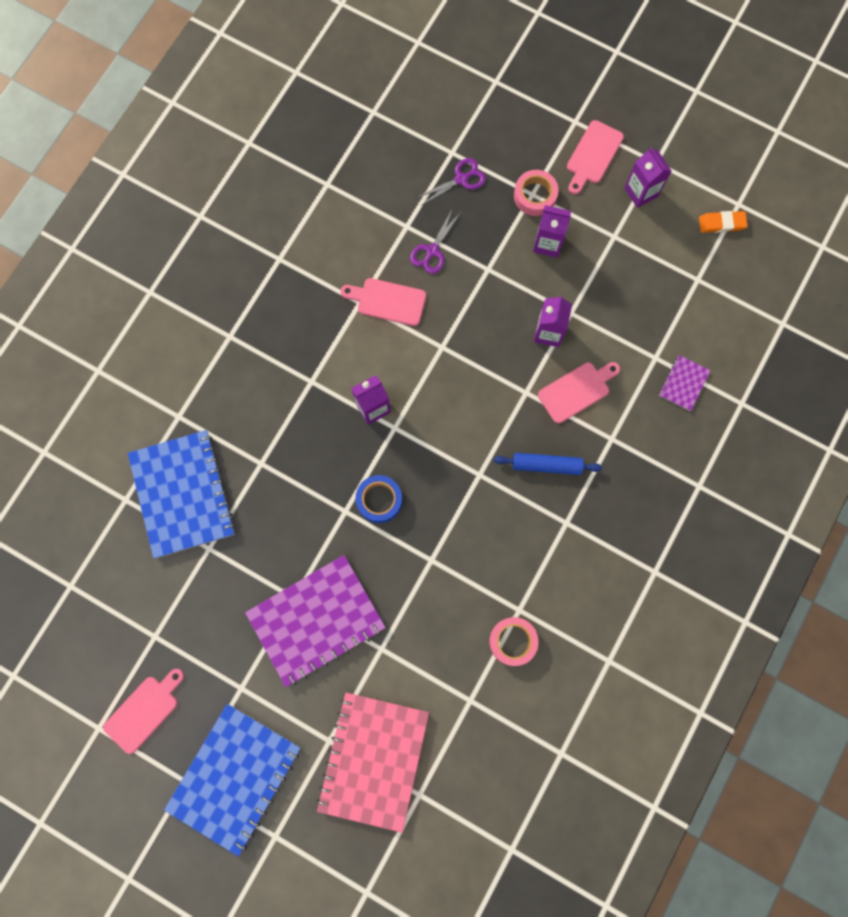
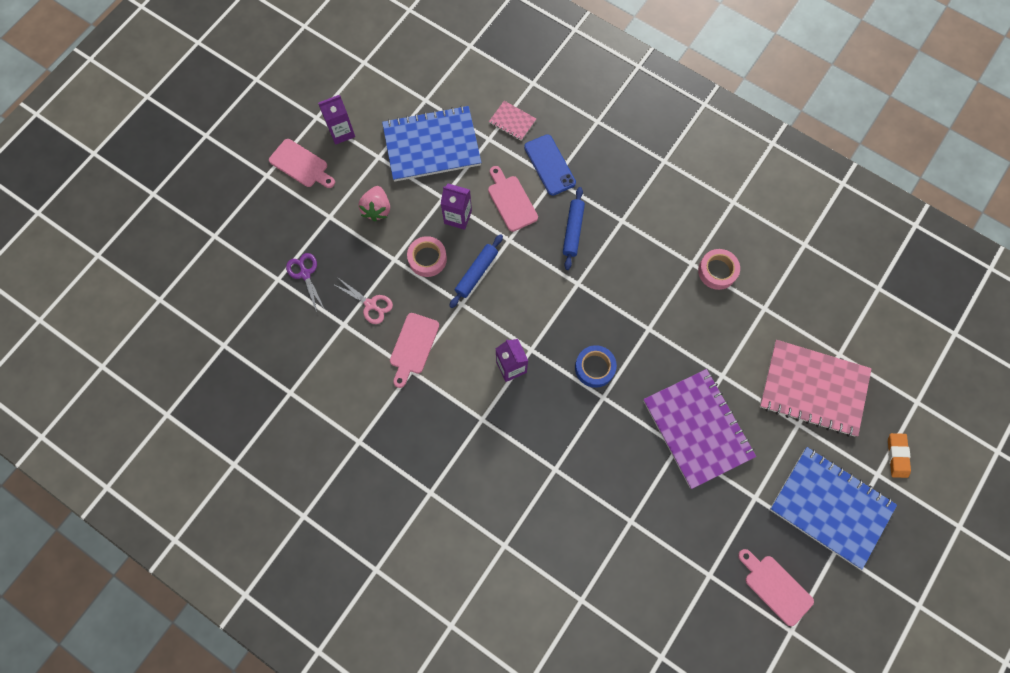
camera: 85 degrees left, 5 degrees down
(182, 494) = (579, 544): blue notebook -> blue notebook (432, 145)
(432, 251) = (370, 304): purple scissors -> pink scissors
(481, 360) = (476, 273): none -> blue rolling pin
(535, 196) = (331, 215): pink tape -> pink tape (427, 259)
(547, 243) = (377, 209): purple carton -> pink strawberry
(630, 432) = (549, 165): none -> blue phone
(683, 383) = (512, 121): purple notebook -> pink notebook
(721, 223) = (379, 76): orange eraser -> orange eraser (897, 456)

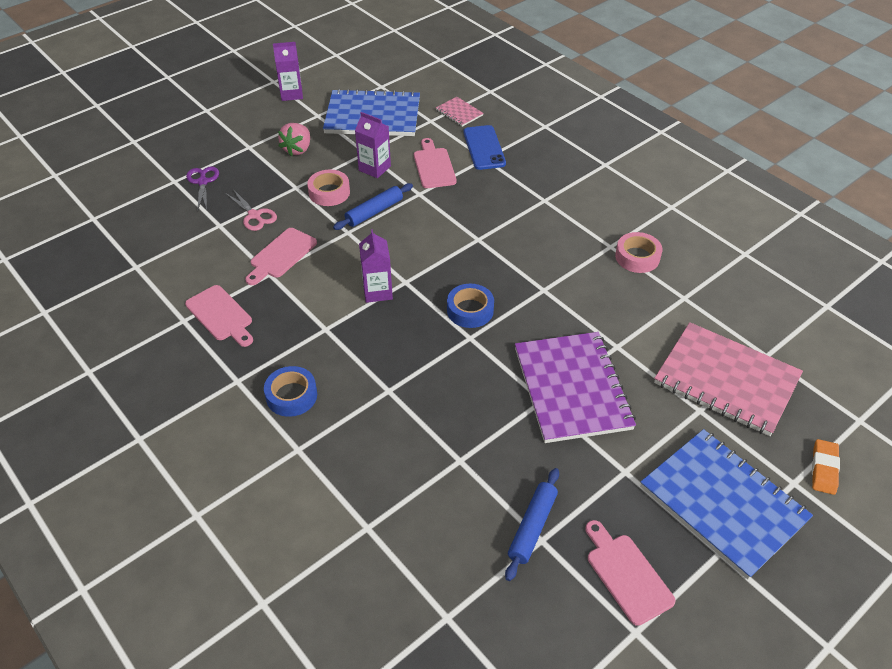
camera: 15 degrees right, 25 degrees down
(301, 165) = (242, 108): pink cutting board -> pink cutting board (221, 315)
(480, 495) = (291, 396): none -> blue tape
(573, 231) = (489, 198): blue rolling pin -> blue rolling pin (532, 527)

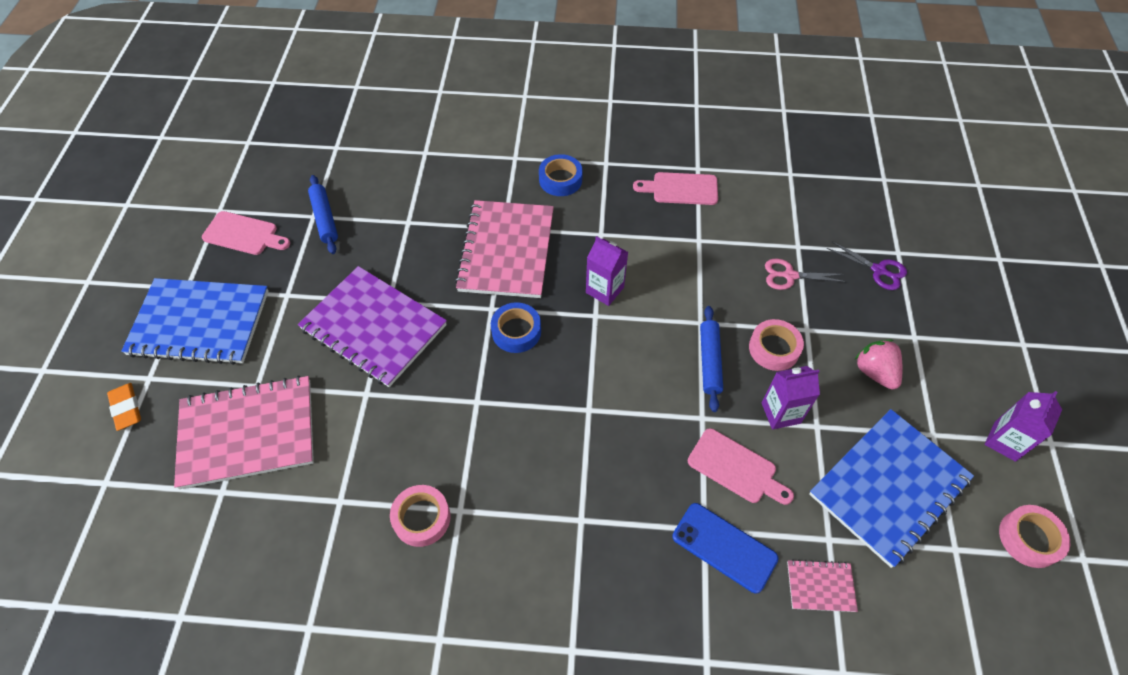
camera: 135 degrees right, 10 degrees up
(281, 255) = (715, 260): pink cutting board -> none
(345, 70) = (1029, 538): none -> pink tape
(409, 370) = (506, 251): none -> pink notebook

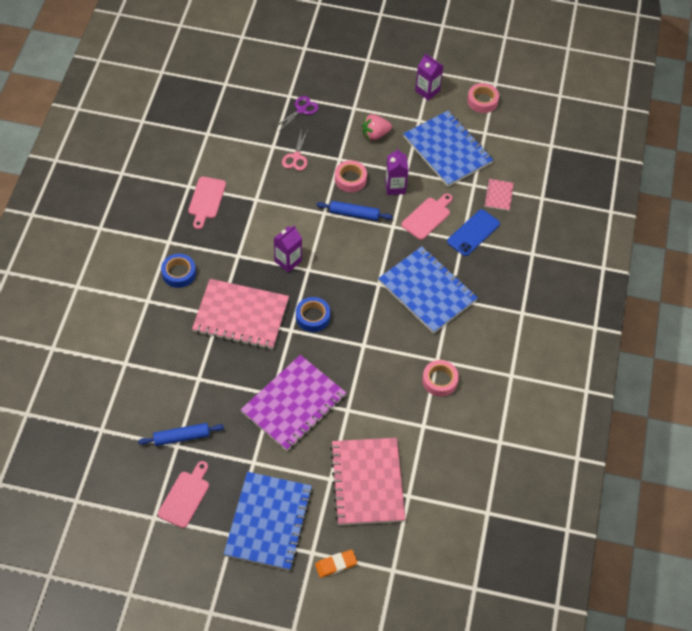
camera: 85 degrees left, 0 degrees up
(588, 482) = (427, 291): none -> blue notebook

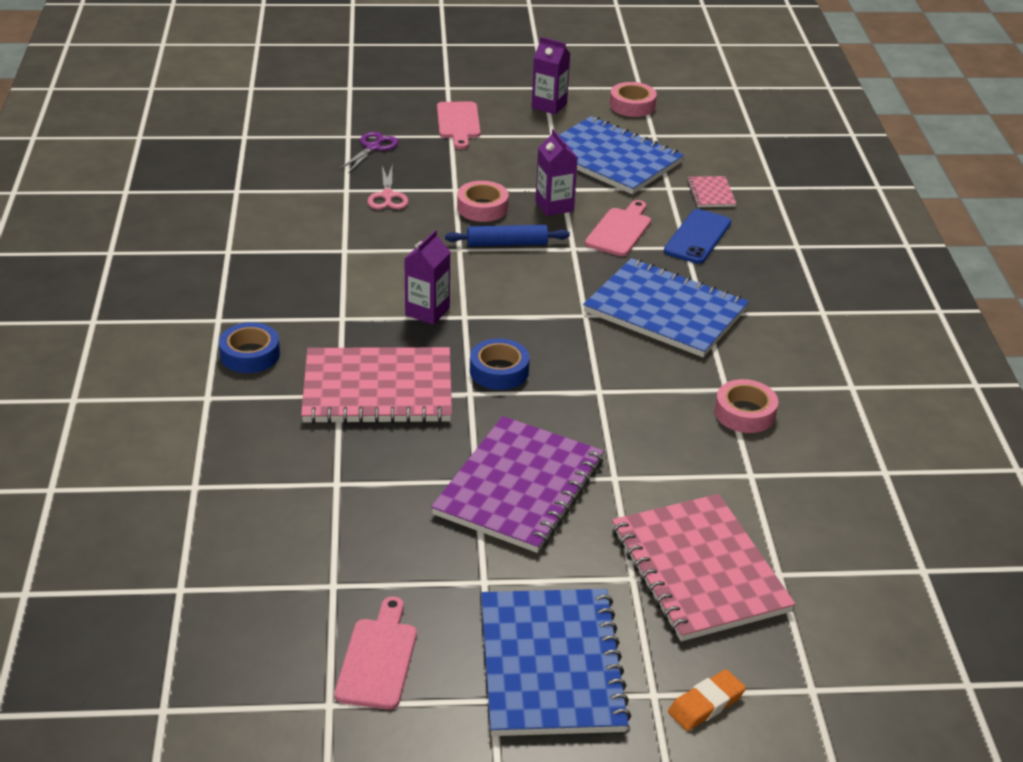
camera: 15 degrees left, 20 degrees down
(181, 437) = (337, 571): blue rolling pin -> none
(206, 200) = (264, 262): pink cutting board -> pink cutting board (458, 123)
(375, 134) = (496, 157): pink strawberry -> none

